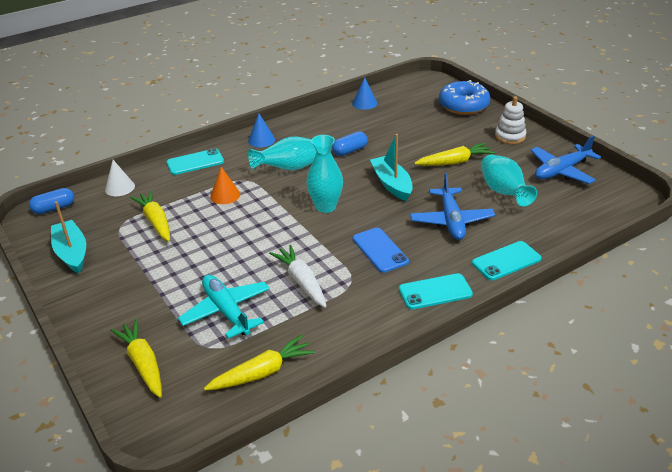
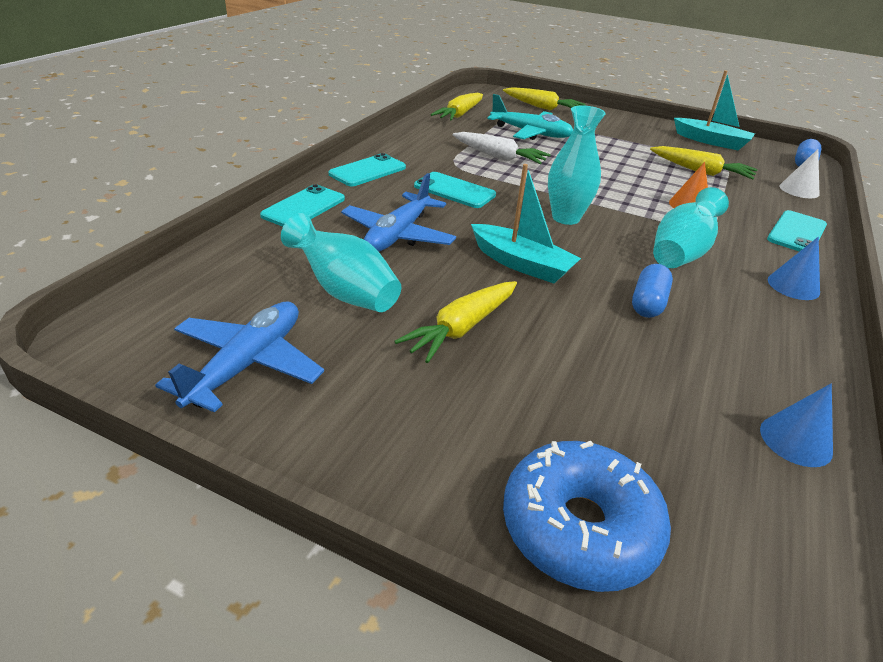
camera: 145 degrees right, 0 degrees up
(380, 250) = (454, 190): blue phone -> turquoise phone
(451, 221) = (398, 235): blue plane -> blue plane turned 120 degrees counterclockwise
(510, 136) = (391, 435): white stacking toy -> none

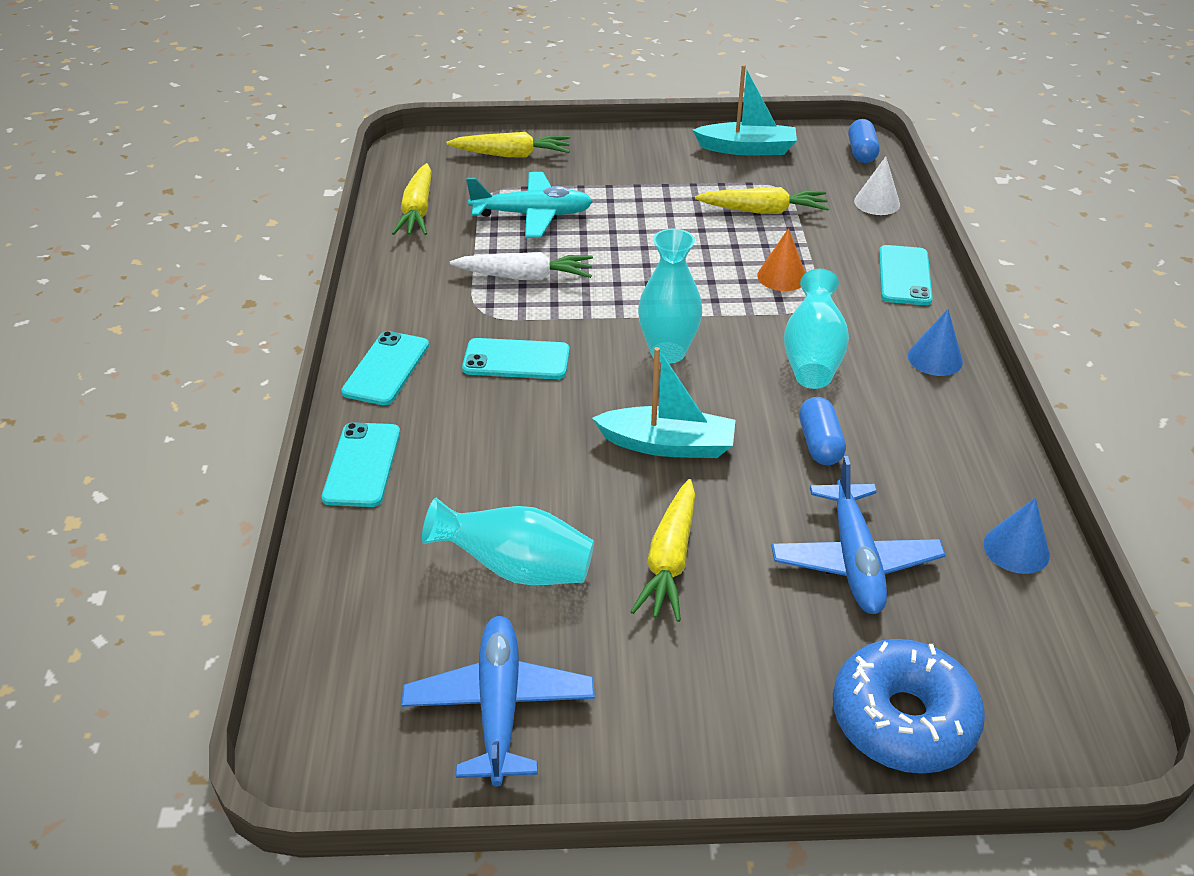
camera: 25 degrees left, 5 degrees up
(398, 235) = (507, 460): blue plane -> blue plane (854, 559)

